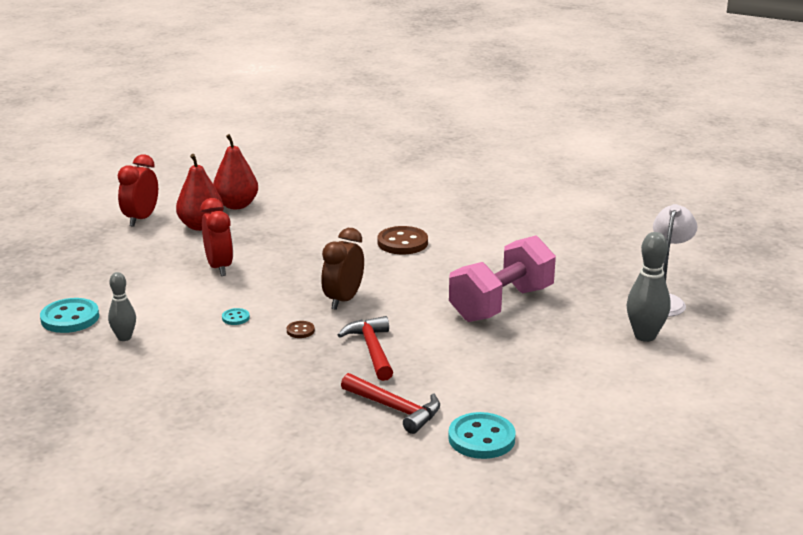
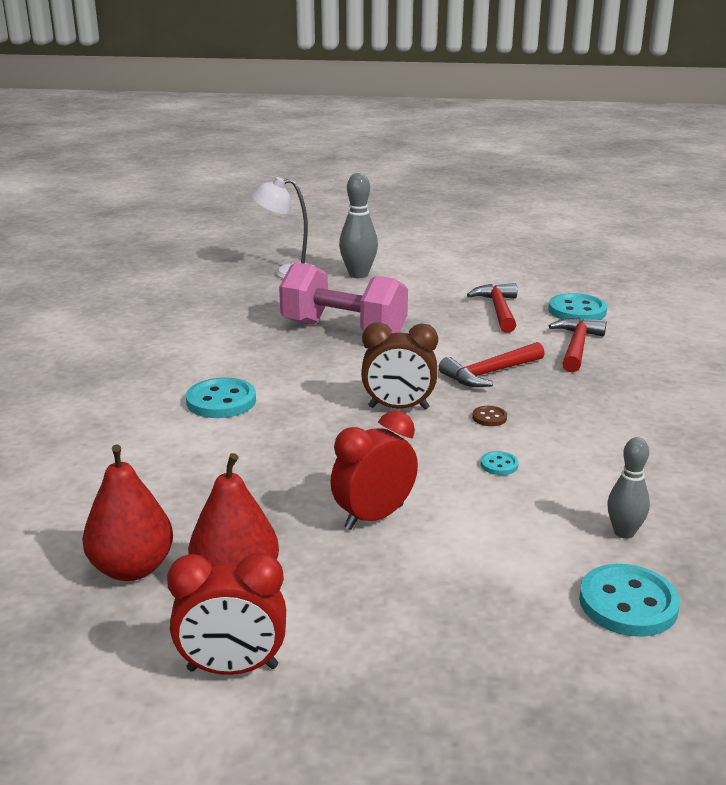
camera: 110 degrees left, 0 degrees up
(402, 243) = (221, 401): brown button -> turquoise button
(508, 391) = (498, 310): none -> red hammer

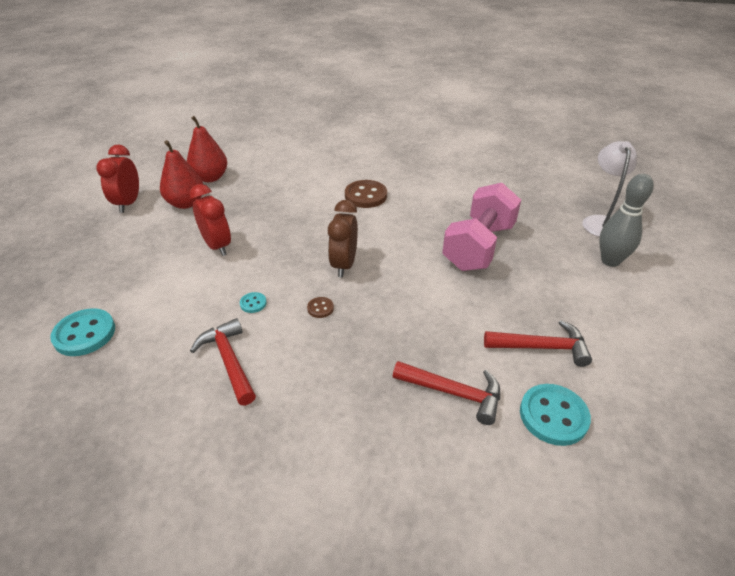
camera: 95 degrees right, 15 degrees up
(221, 401) = (365, 196): turquoise button -> brown button
(490, 373) = (396, 319): red hammer -> red hammer (229, 361)
(624, 532) = (149, 350): grey bowling pin -> none

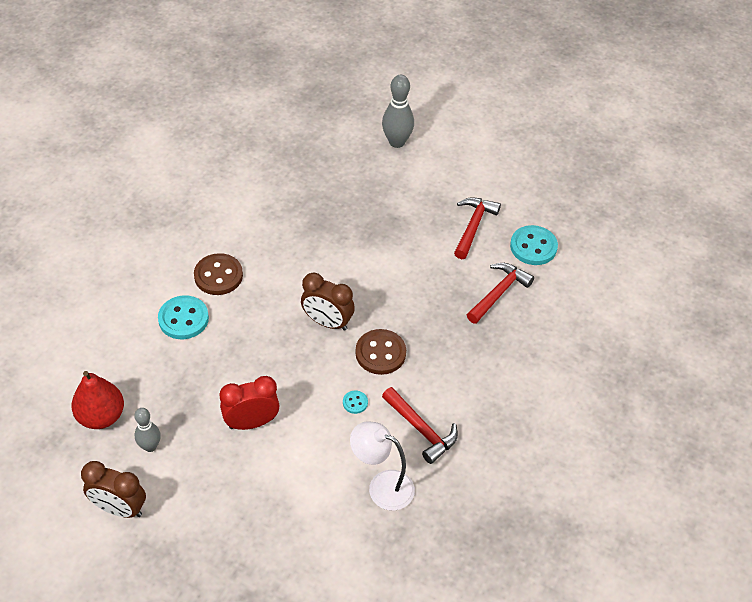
camera: 75 degrees left, 10 degrees up
(84, 334) = (348, 543): turquoise button -> turquoise button (183, 319)
(128, 203) = (119, 508): red clock -> brown clock
(186, 203) = (150, 446): red pear -> grey bowling pin
(229, 361) = (421, 429): red hammer -> red hammer turned 120 degrees counterclockwise
(320, 308) = (380, 353): brown button -> brown button, size x2.07
(478, 246) = (342, 217): pink dumbbell -> none
(600, 222) = (344, 122): white lamp -> white lamp (382, 486)

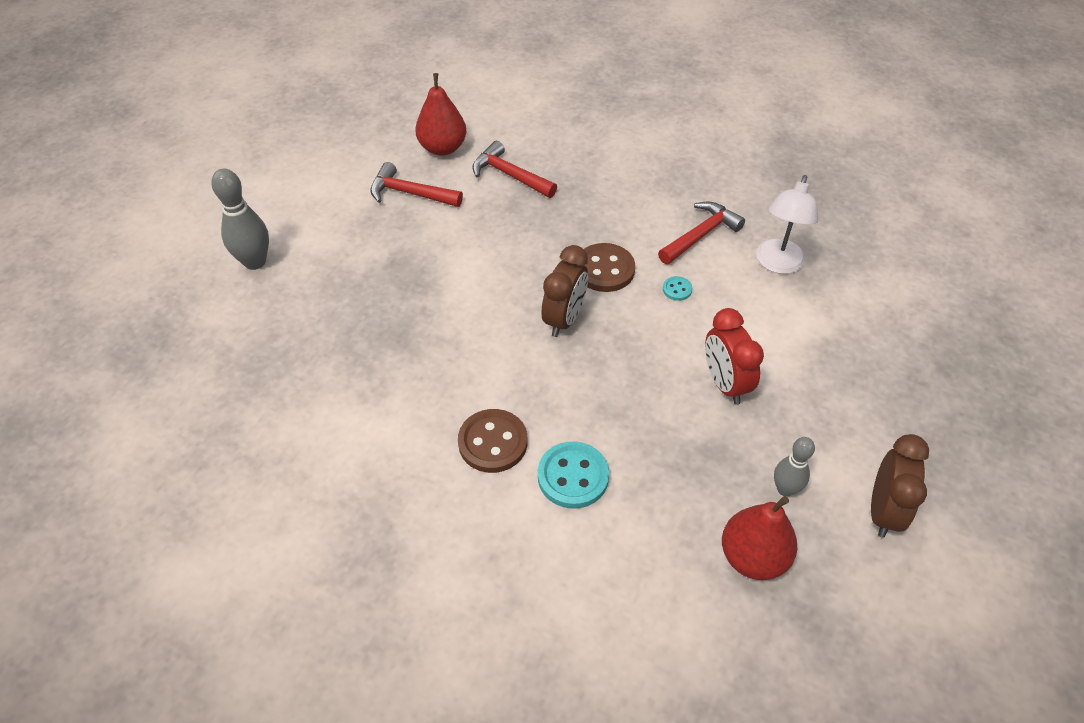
camera: 90 degrees left, 0 degrees up
(533, 247) = (443, 148): turquoise button -> red pear

